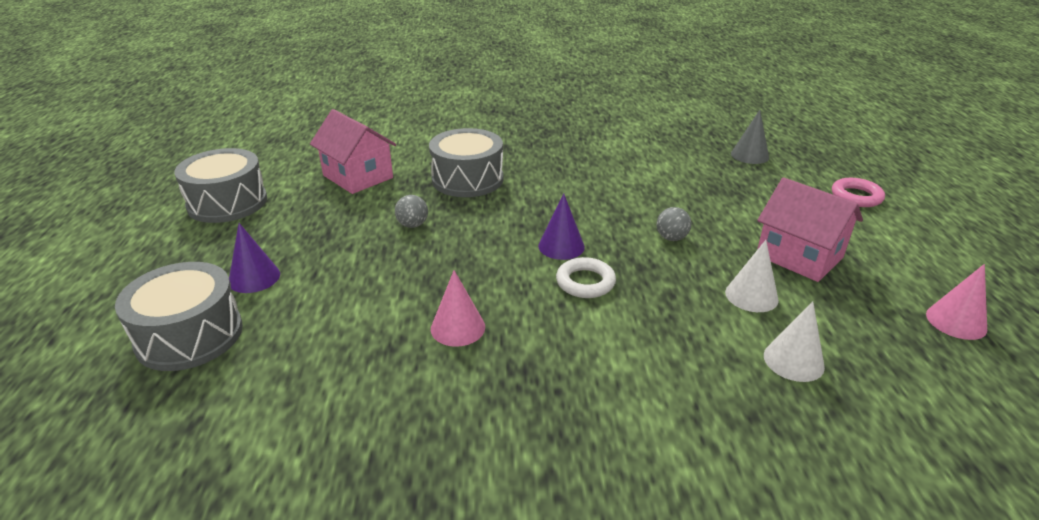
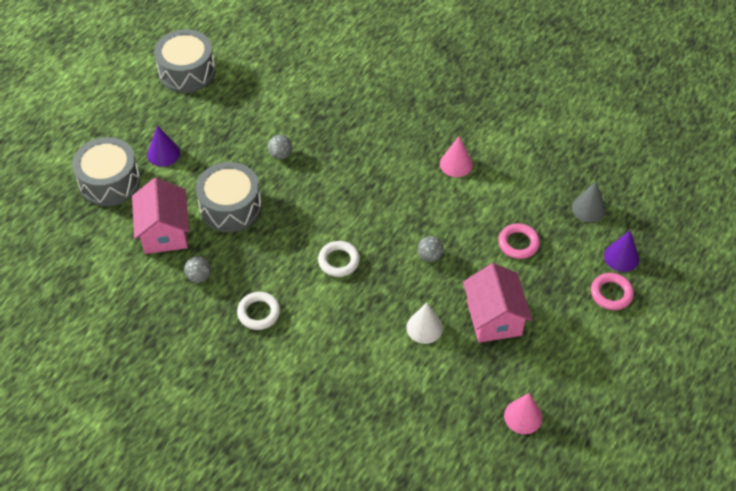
camera: 35 degrees right, 20 degrees up
(358, 176) = (282, 84): pink house -> pink house (164, 232)
(424, 378) = (199, 276): none -> grey ball
(458, 328) = (241, 253): pink cone -> pink cone (456, 164)
(467, 179) = (352, 126): grey drum -> grey drum (230, 207)
(551, 377) = (259, 313): none -> white ring
(561, 246) = (353, 224): purple cone -> purple cone (621, 257)
(733, 197) = (518, 243): none -> pink ring
(793, 361) = (393, 380): white cone -> none

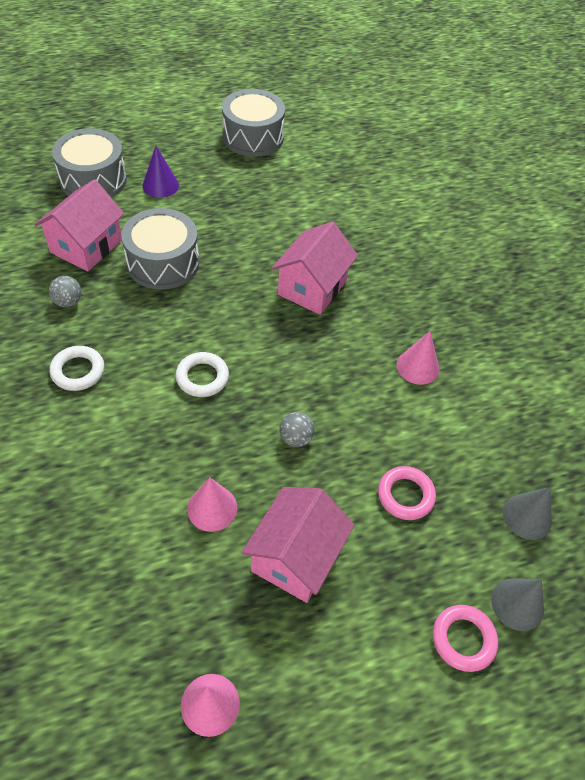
camera: 35 degrees right, 0 degrees up
(281, 154) = (256, 248): grey ball -> none
(344, 157) = (312, 287): none -> pink house
(424, 327) = (212, 508): white cone -> pink cone
(621, 257) = (517, 604): purple cone -> grey cone

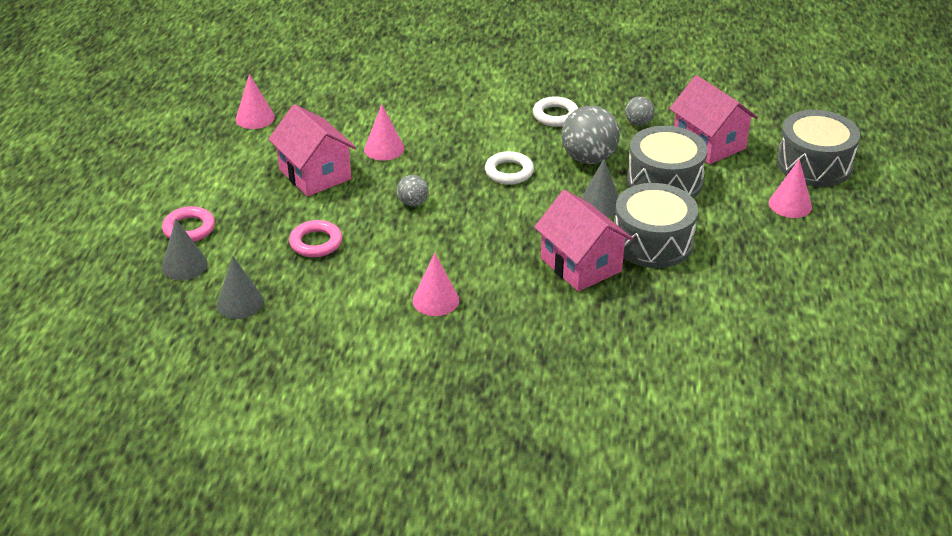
camera: 120 degrees right, 15 degrees down
(149, 323) = (588, 158): none -> grey ball
(160, 185) = (790, 204): purple cone -> pink cone
(221, 296) = (600, 204): none -> grey cone
(253, 137) = (869, 296): grey drum -> grey drum (652, 242)

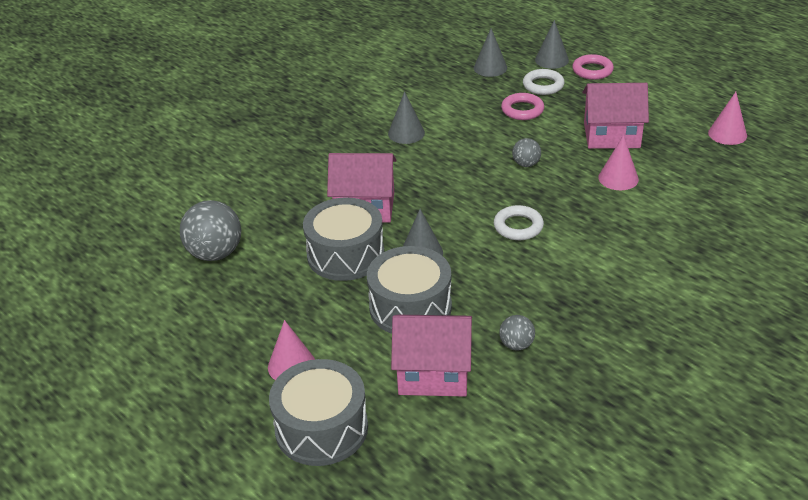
camera: 130 degrees right, 0 degrees up
(435, 300) = (406, 133): pink cone -> grey cone
(555, 115) = (582, 296): white ring -> white ring (543, 85)
(588, 158) = (491, 280): grey ball -> grey ball (215, 253)

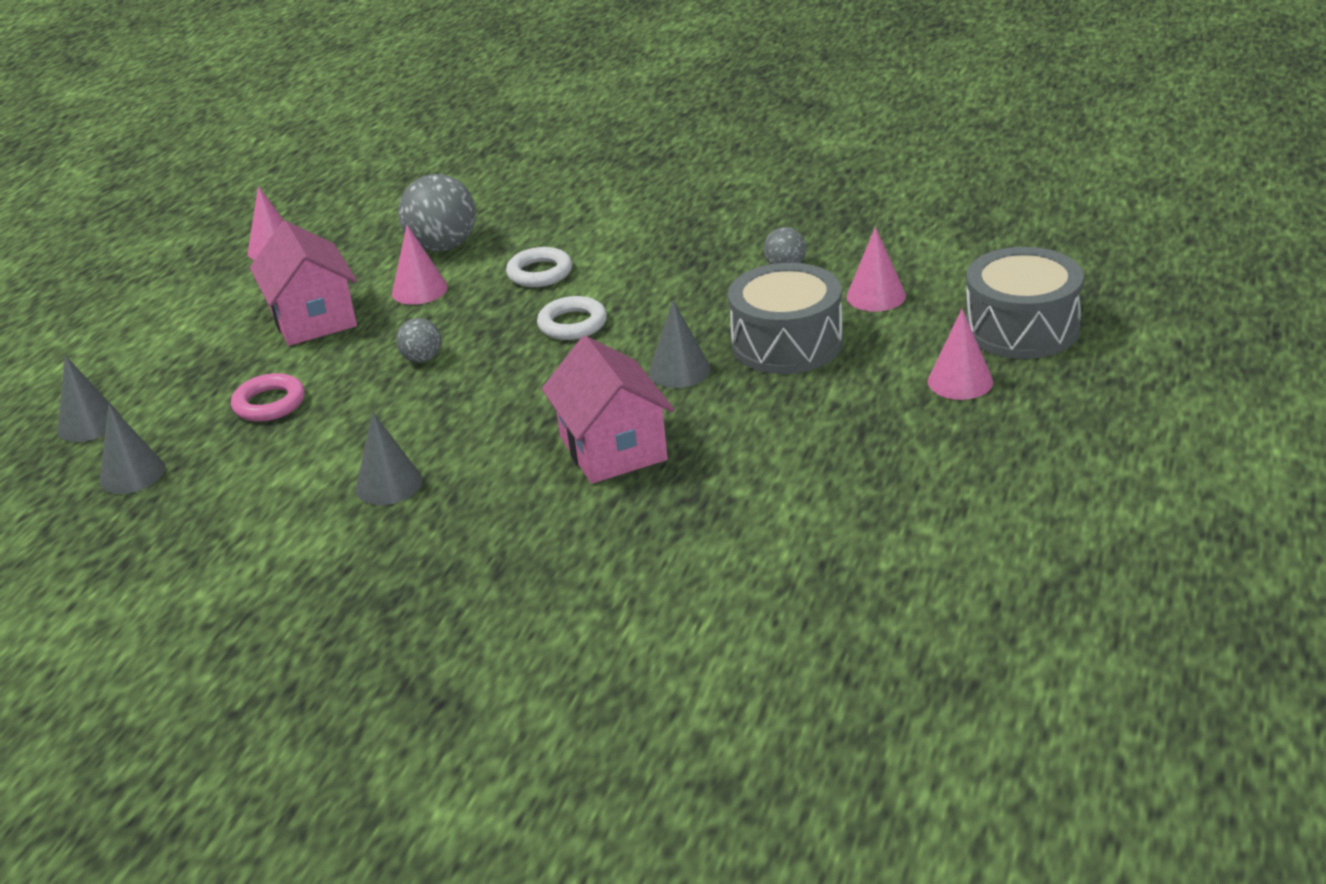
camera: 115 degrees left, 5 degrees down
(215, 253) = (825, 534): grey ball -> grey ball (443, 246)
(345, 255) = (731, 423): grey drum -> none
(433, 373) = (876, 296): pink house -> pink cone
(543, 85) = (182, 407): white ring -> white ring (540, 273)
(592, 70) = (119, 379): pink ring -> none

